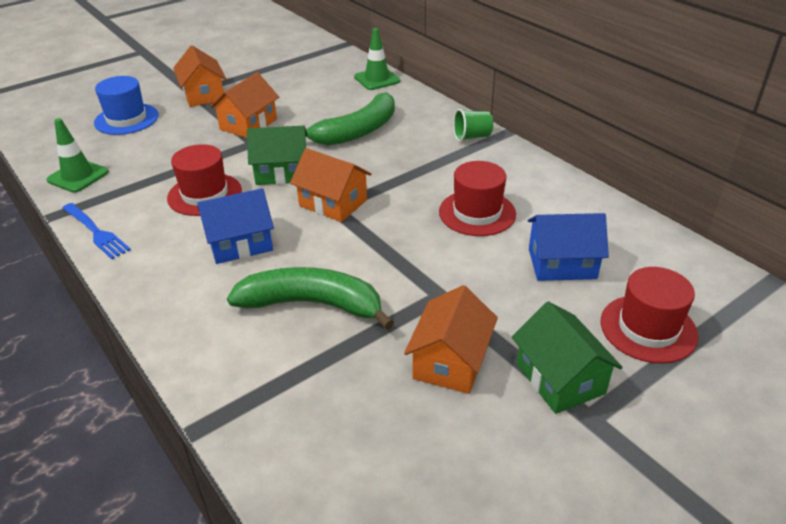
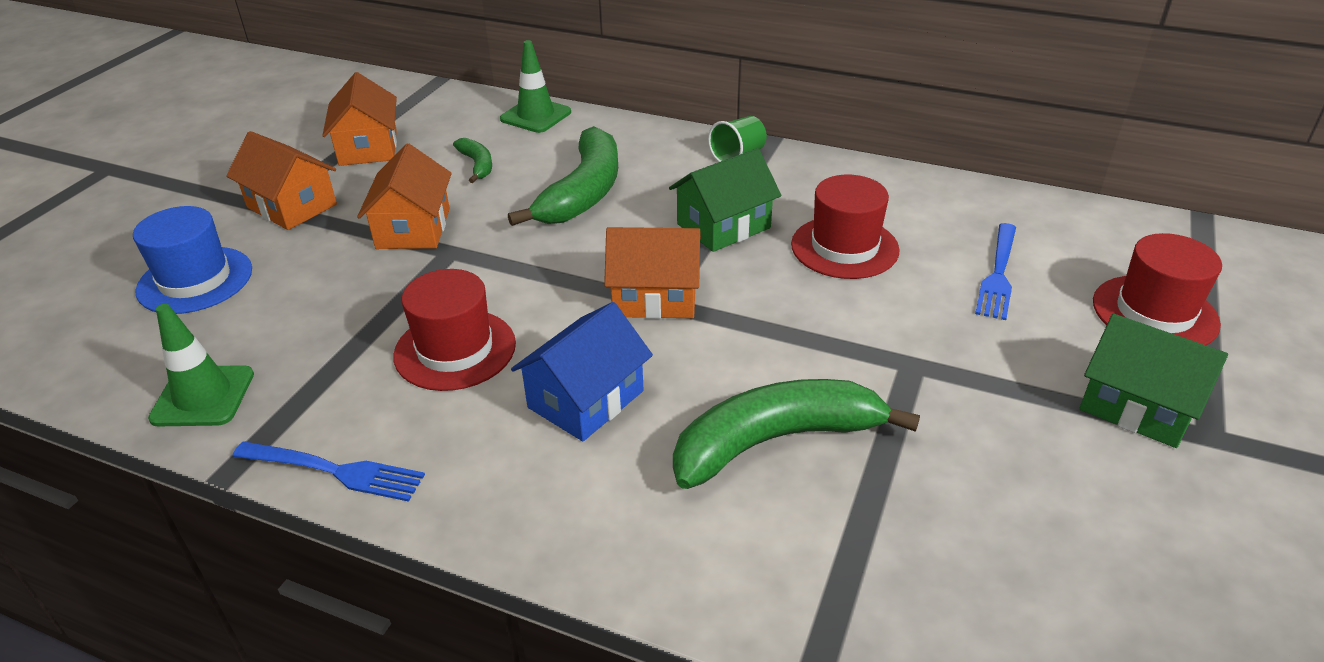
camera: 30 degrees left, 0 degrees up
(282, 172) = (538, 279): green house -> green house (723, 226)
(316, 99) = (477, 165): none -> green banana
(450, 361) = (1010, 439): orange house -> orange house (368, 147)
(562, 264) = (998, 274): blue house -> blue fork

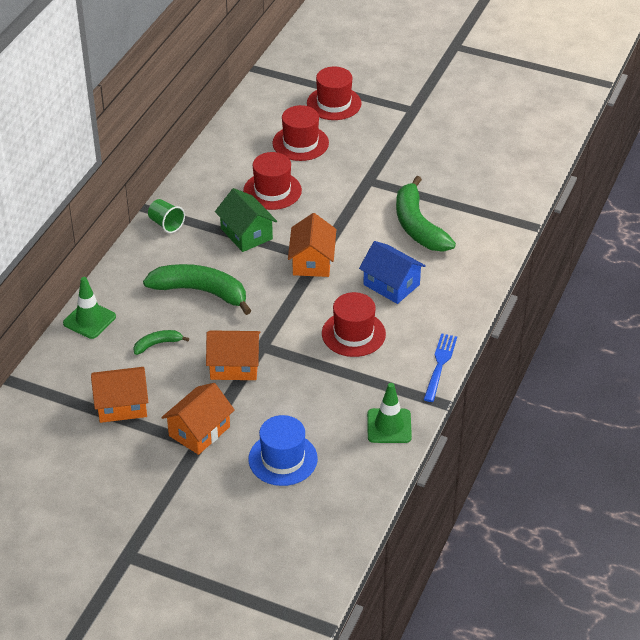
camera: 90 degrees left, 5 degrees up
(998, 274) = (300, 143): blue fork -> red hat
(1137, 406) = (396, 123): green house -> none

